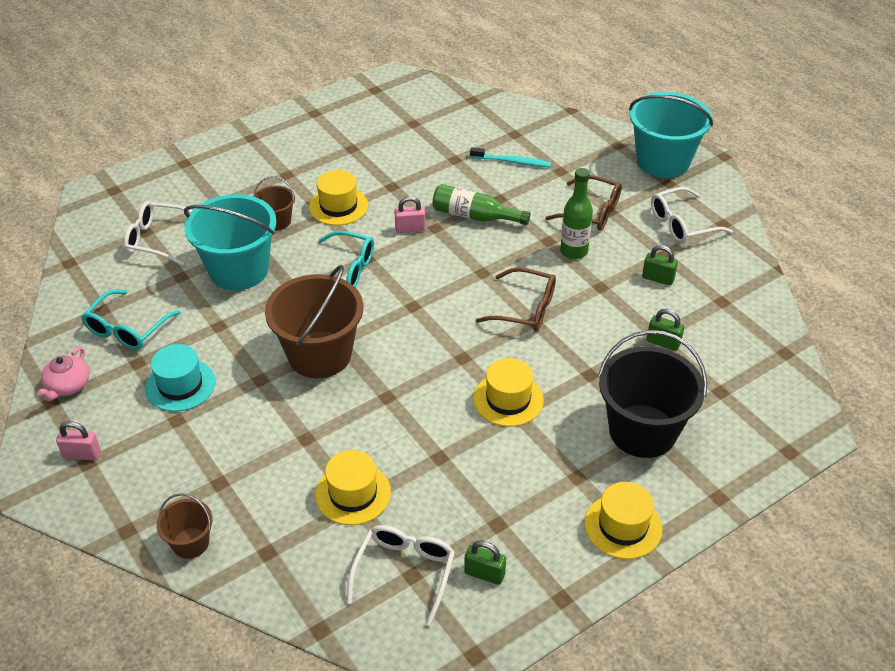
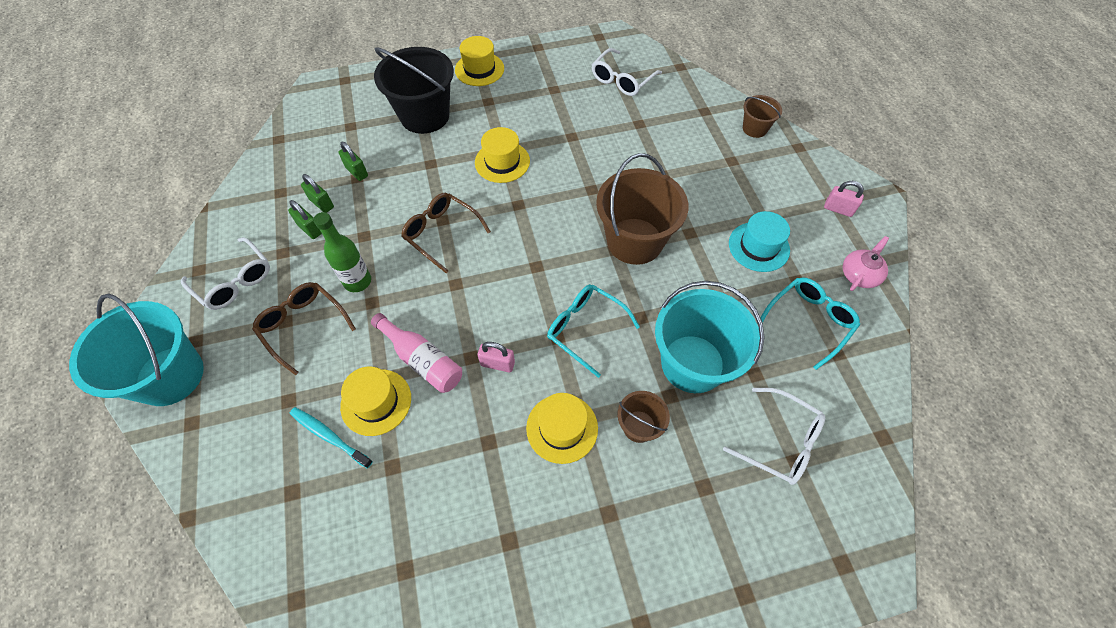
camera: 160 degrees left, 15 degrees up
(353, 493) = (640, 129): yellow hat -> yellow hat (376, 402)
(475, 216) = (422, 360): green bottle -> pink bottle
(484, 573) = (575, 68): green padlock -> green padlock (321, 203)
(682, 224) = (234, 281): white glasses -> white glasses turned 45 degrees clockwise

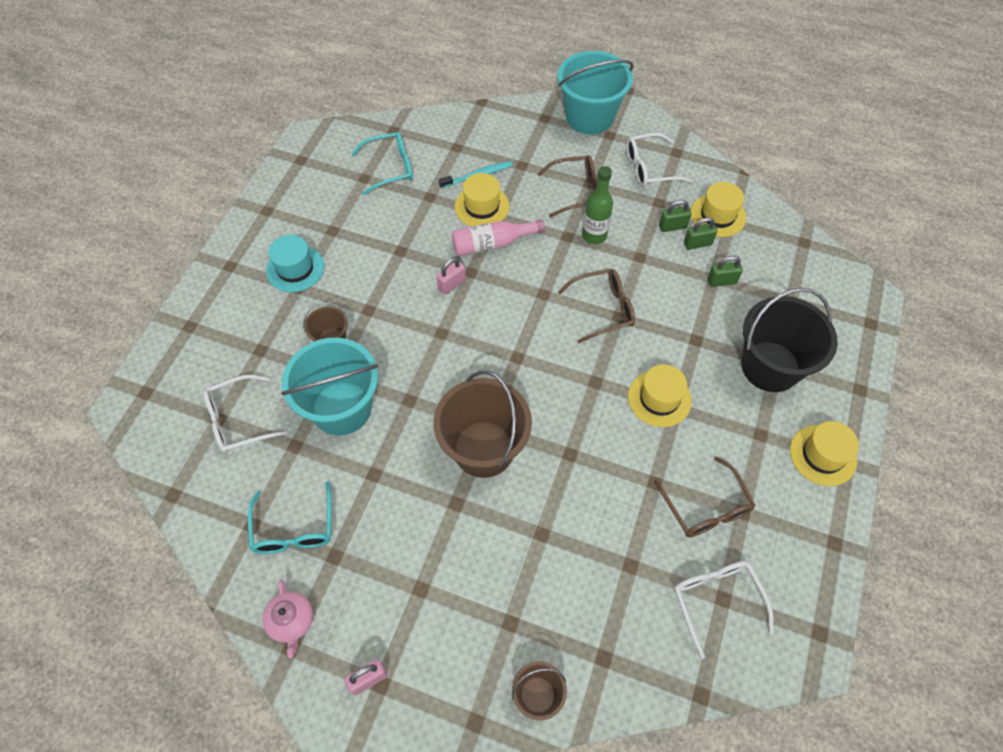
camera: 125 degrees right, 0 degrees up
(562, 428) = (372, 295): yellow hat -> yellow hat (718, 215)
(566, 106) = (706, 507): none -> brown glasses
(585, 329) = (432, 355): turquoise glasses -> turquoise glasses (390, 168)
(759, 247) = (393, 553): turquoise hat -> turquoise hat (295, 268)

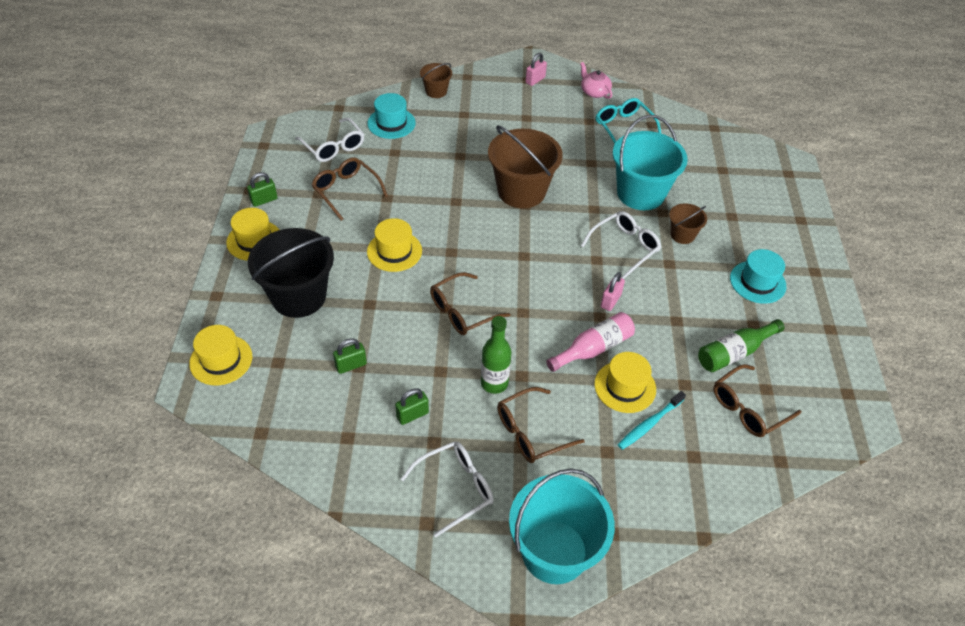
camera: 160 degrees right, 10 degrees down
(238, 420) = (708, 172): white glasses -> white glasses (625, 247)
(369, 211) = (734, 353): none -> green bottle
(390, 168) = (748, 408): turquoise glasses -> brown glasses
(624, 632) = (391, 123): none -> turquoise hat
(697, 244) = (381, 401): green padlock -> green padlock (264, 200)
(718, 215) = (363, 442): yellow hat -> yellow hat (221, 360)

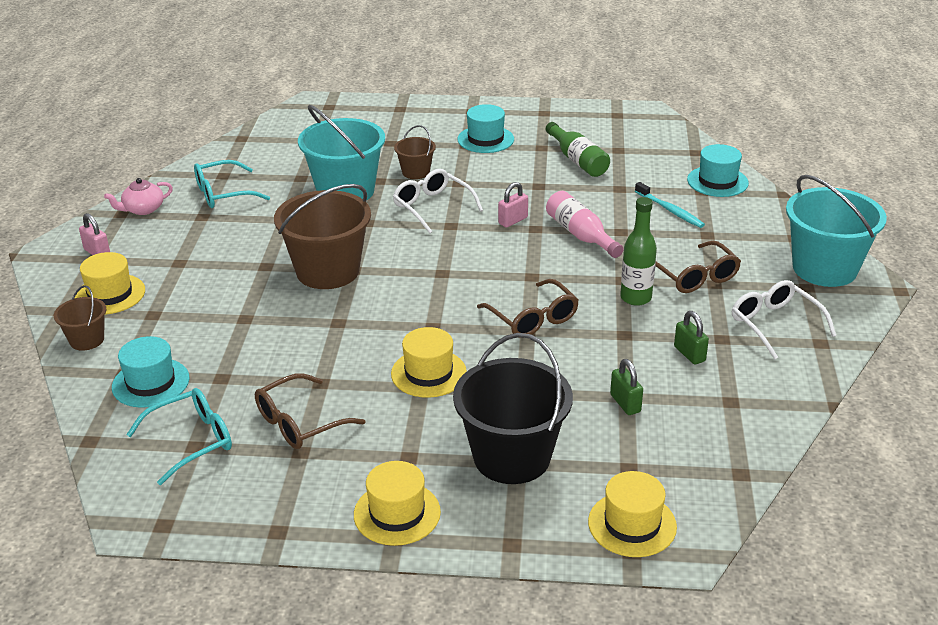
camera: 85 degrees left, 15 degrees down
(264, 200) = (305, 511): green padlock -> none
(333, 147) = (192, 441): white glasses -> turquoise glasses
(610, 301) = (513, 221): pink padlock -> pink padlock turned 75 degrees counterclockwise
(625, 387) = (627, 220): yellow hat -> yellow hat (110, 294)
(718, 474) = (717, 181): none -> turquoise hat
(748, 408) = (642, 160): brown glasses -> none

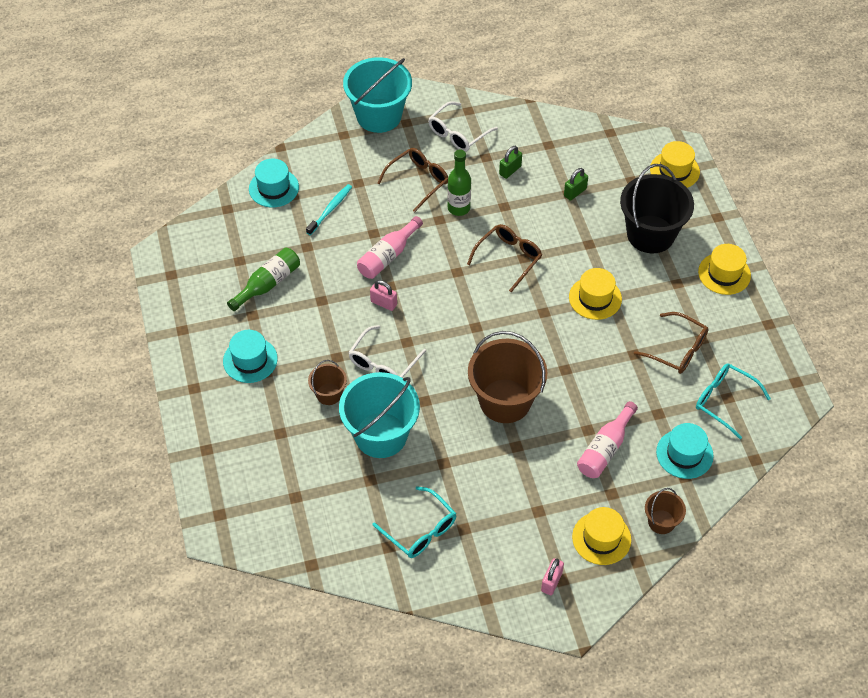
camera: 110 degrees left, 20 degrees up
(143, 209) = (471, 583): pink teapot -> none
(210, 324) = (605, 448): none -> pink bottle

